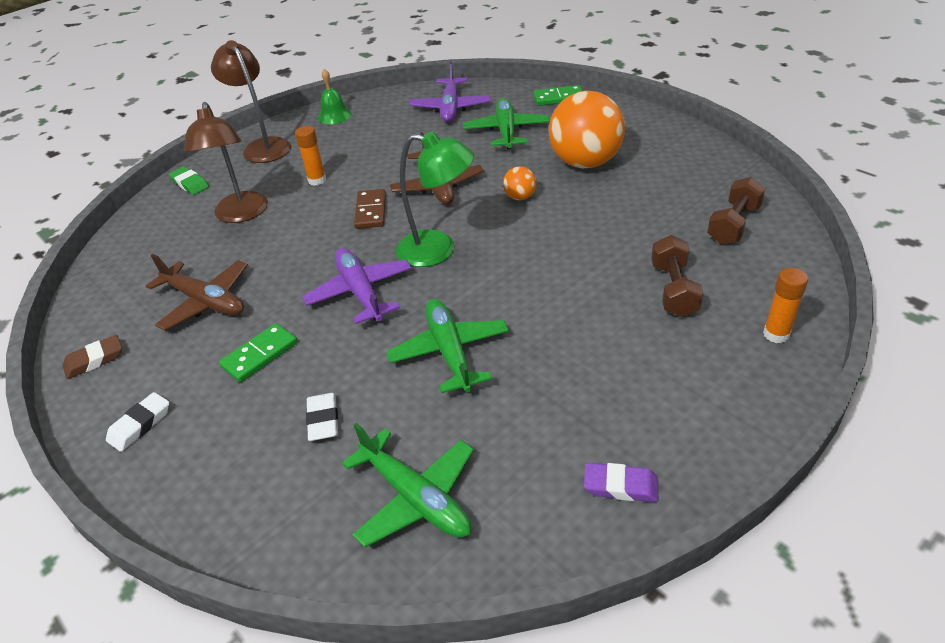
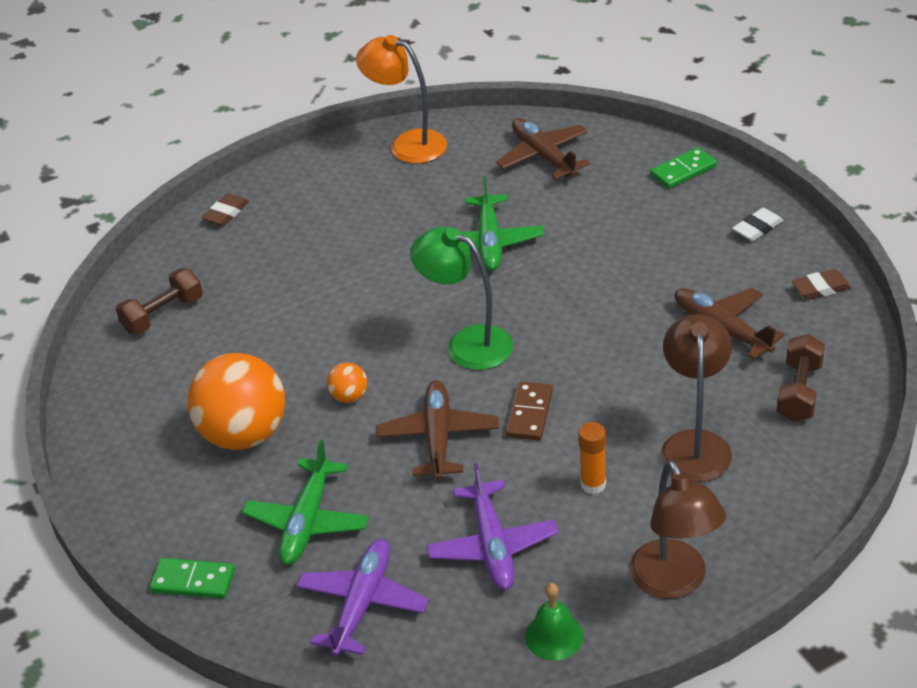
camera: 165 degrees left, 0 degrees up
(190, 184) = (779, 521): green eraser -> none
(260, 355) = (659, 267): green domino -> green domino (683, 171)
(323, 420) = (604, 209): white eraser -> none
(360, 292) = (558, 311): purple plane -> purple plane (492, 546)
(415, 498) = (543, 156): green plane -> brown plane
(620, 486) = (407, 144): purple eraser -> orange lamp
(673, 290) = (272, 261): brown dumbbell -> brown dumbbell (799, 392)
(776, 334) = (226, 213): orange glue stick -> brown eraser

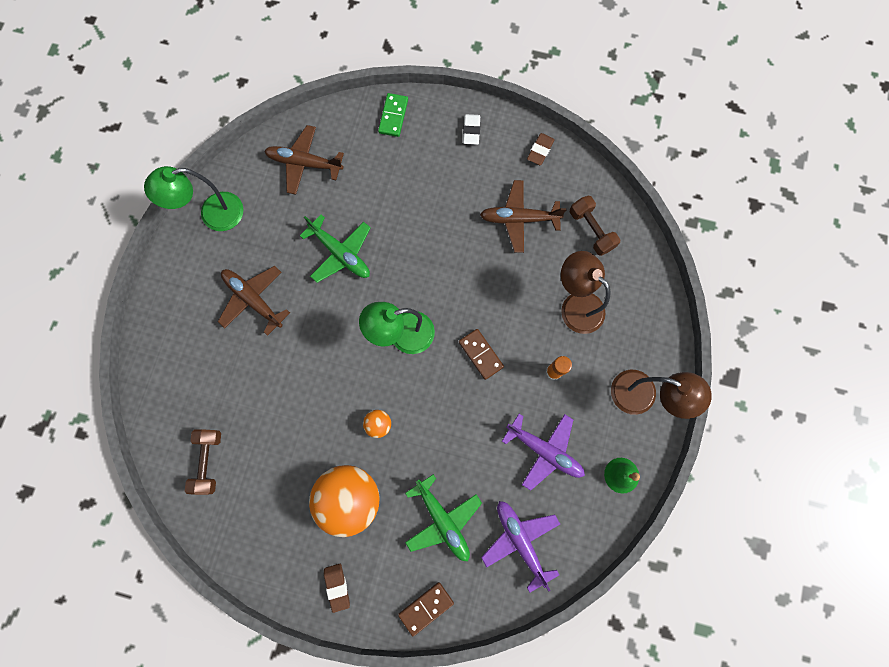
camera: 50 degrees left, 35 degrees up
(193, 581) = (426, 608): green domino -> brown domino
(226, 213) = (159, 356): brown eraser -> brown eraser (337, 586)
(407, 144) = (213, 214): orange lamp -> green lamp
(438, 437) = (451, 409): brown plane -> brown plane (253, 299)

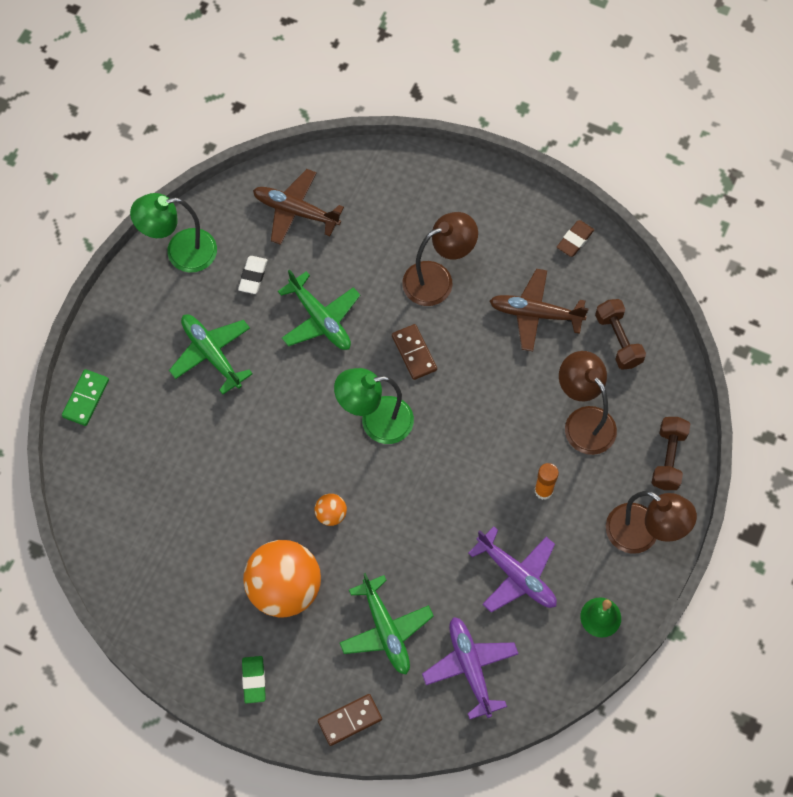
camera: 10 degrees right, 10 degrees down
(208, 461) = (132, 521): brown dumbbell -> brown dumbbell (668, 458)
(253, 299) = (211, 354): brown plane -> green plane
(337, 586) = (254, 680): brown eraser -> green eraser
(393, 116) = (409, 174): green domino -> green domino (86, 398)
(433, 202) = (437, 279): none -> brown lamp
(471, 131) = (498, 205): white eraser -> white eraser (253, 276)
(481, 354) = (462, 457): brown domino -> brown domino (414, 353)

